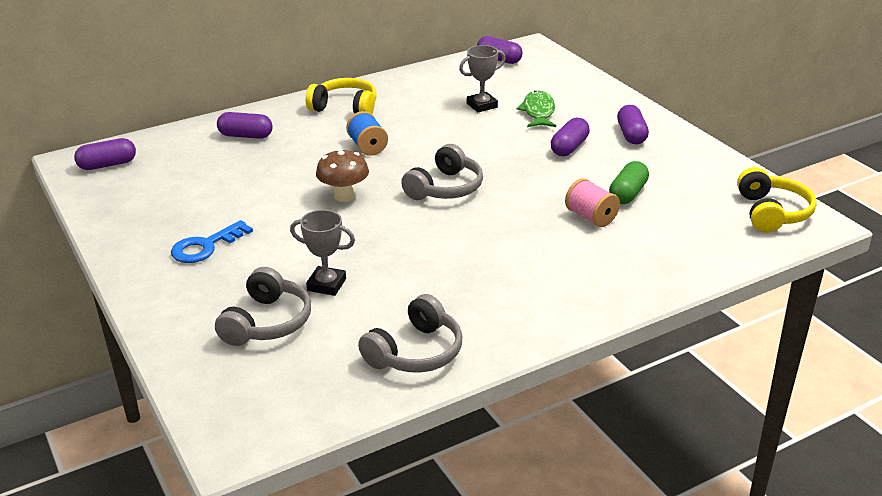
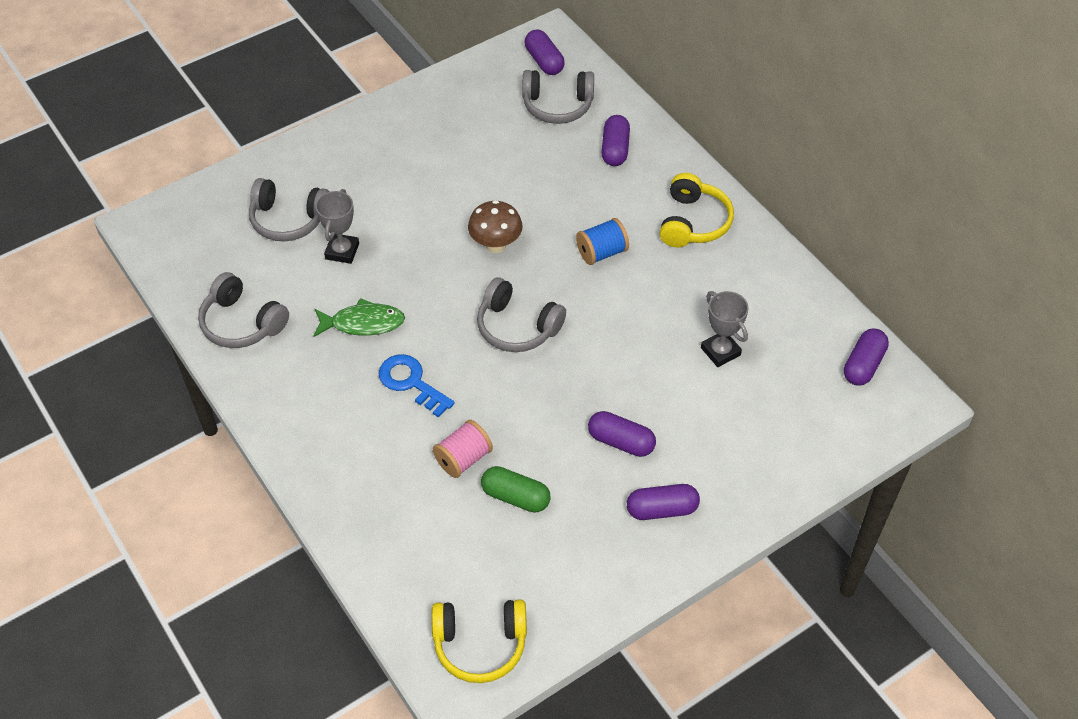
camera: 85 degrees right, 20 degrees up
(174, 160) = (557, 105): none -> grey headphones
(206, 246) = (403, 159): blue key -> blue key (411, 382)
(538, 112) = (712, 410): green fish -> green fish (363, 323)

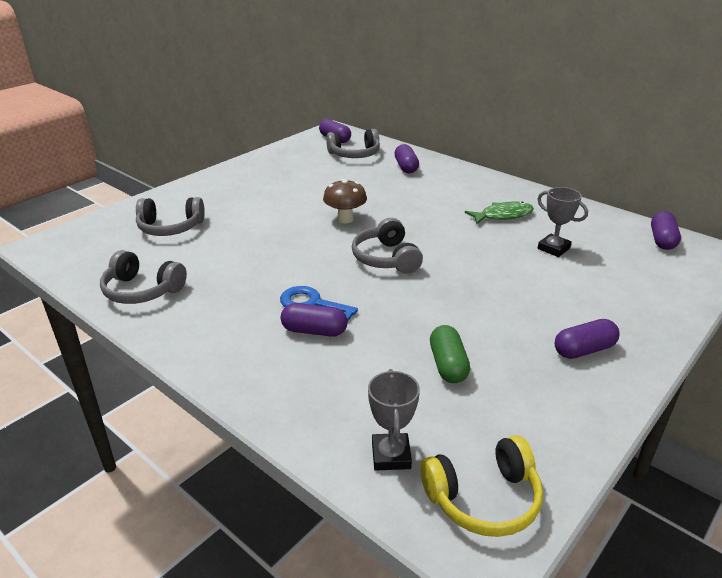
camera: 15 degrees left, 20 degrees down
(342, 251) = (221, 238): grey trophy -> grey trophy (391, 455)
(363, 323) = (254, 275): green fish -> green fish (503, 215)
(463, 459) = (384, 346): pink spool -> none
(515, 497) = (448, 365): green capsule -> green capsule turned 75 degrees clockwise
(517, 327) = (386, 258): grey headphones -> grey headphones turned 60 degrees clockwise
(601, 252) = (428, 212): blue spool -> none
(621, 442) = (516, 312): purple capsule -> purple capsule (314, 331)
(693, 222) = (483, 191): yellow headphones -> none

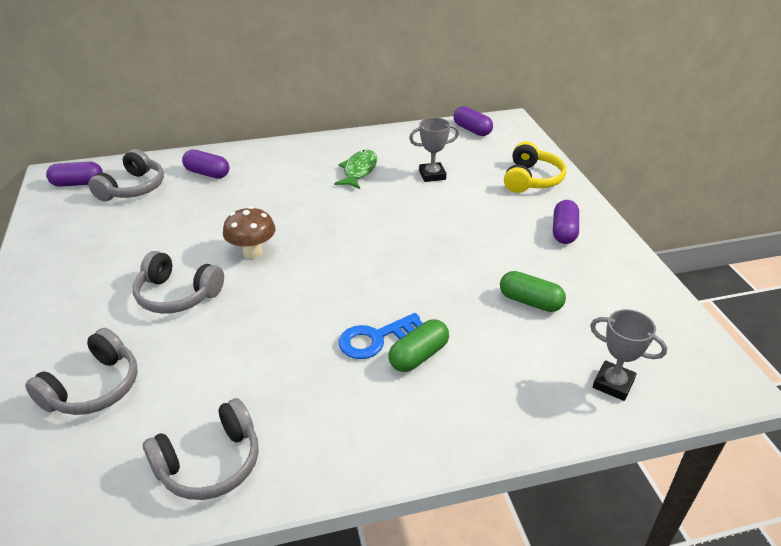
camera: 55 degrees left, 5 degrees up
(314, 331) = (418, 356): purple capsule -> green capsule
(386, 258) = (350, 261): grey headphones -> grey headphones (177, 295)
(483, 498) = (682, 358): yellow headphones -> yellow headphones (531, 179)

